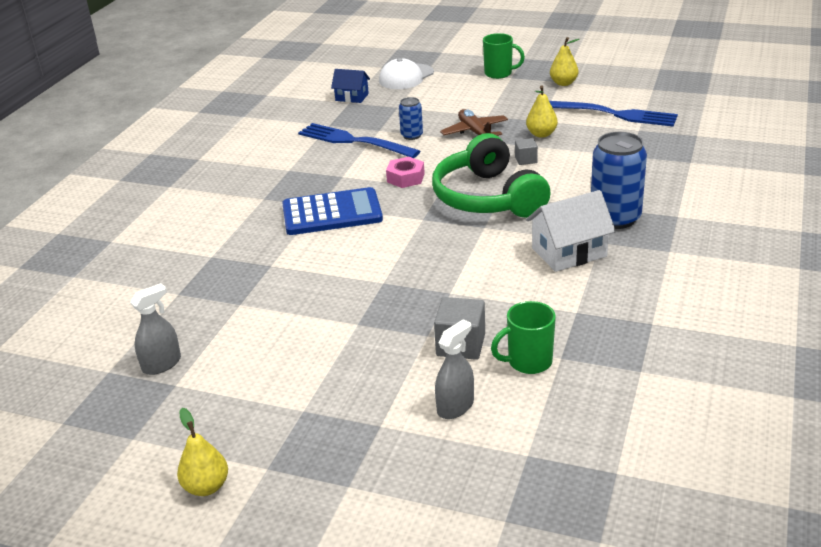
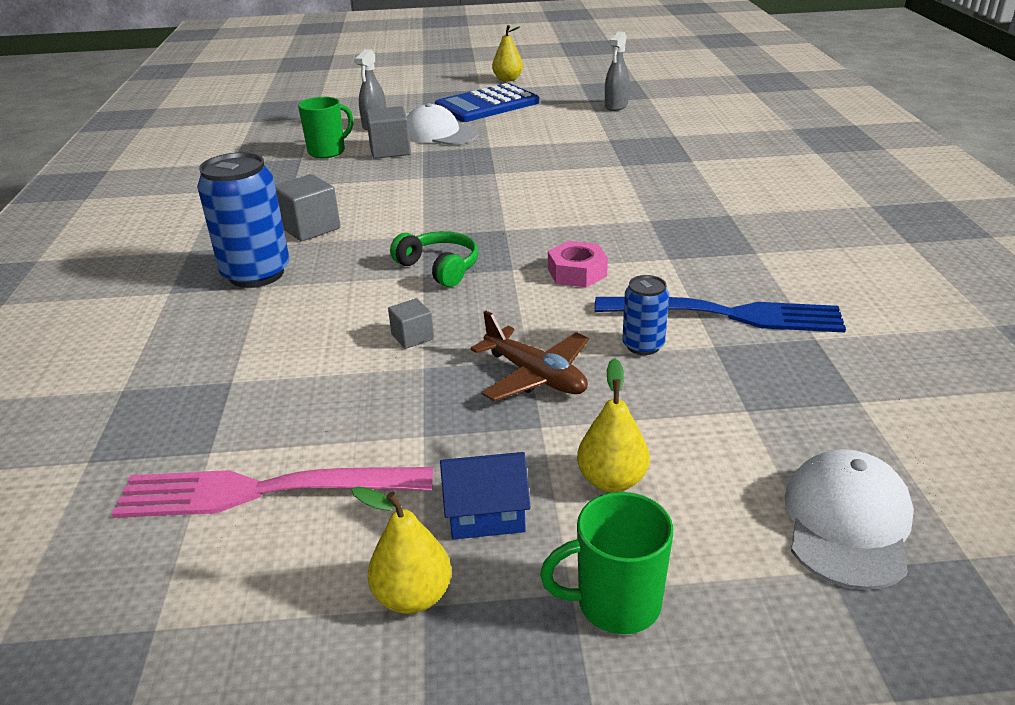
camera: 155 degrees right, 0 degrees up
(332, 213) = (622, 215): blue calculator -> blue calculator (487, 105)
(352, 97) = (876, 418): blue house -> blue house (486, 514)
(391, 363) = (439, 134): none -> white cap
(487, 198) = (439, 268): green headphones -> green headphones, size x0.51
(541, 134) = (407, 398): yellow pear -> yellow pear (612, 480)
(569, 252) = (310, 228): white house -> grey cube
(614, 114) = (263, 491): blue fork -> pink fork

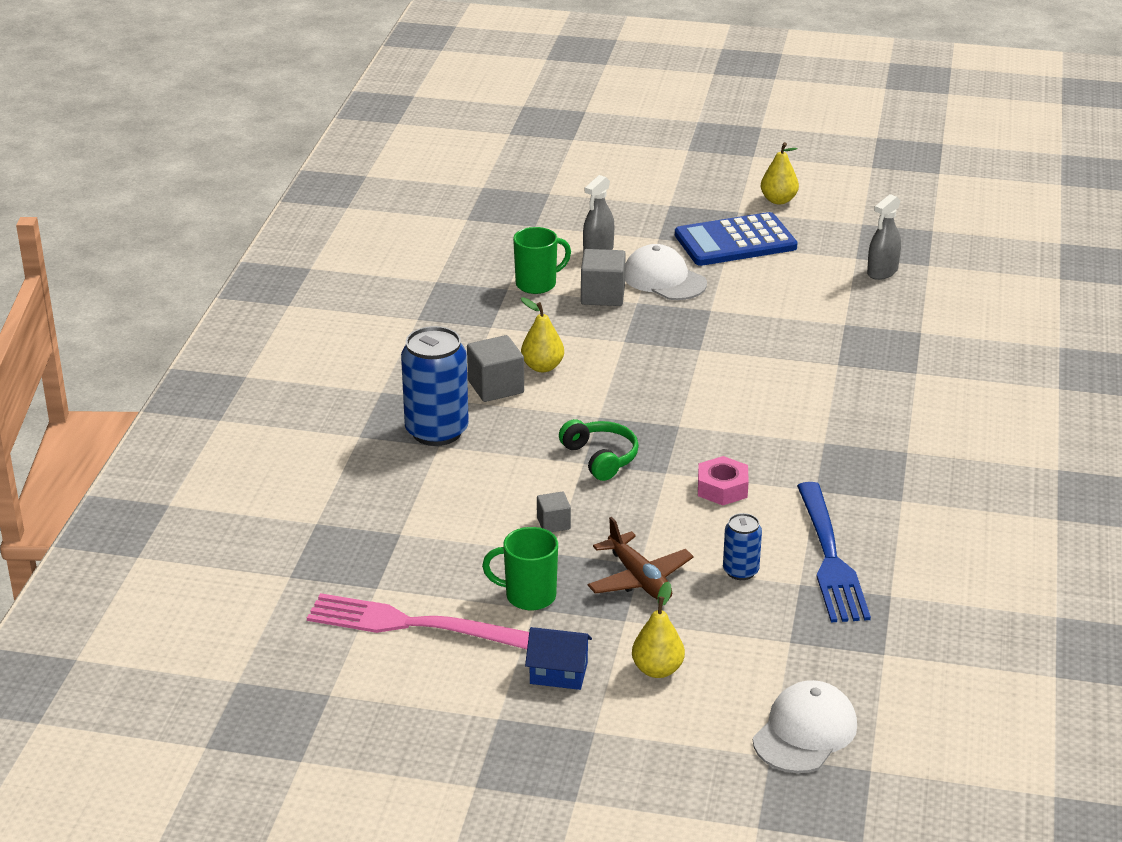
camera: 15 degrees right, 0 degrees up
(412, 596) = (492, 711): yellow pear -> yellow pear (542, 367)
(615, 603) = (619, 743): green mug -> green mug (529, 596)
(727, 315) = (830, 558): blue fork -> blue fork turned 60 degrees clockwise

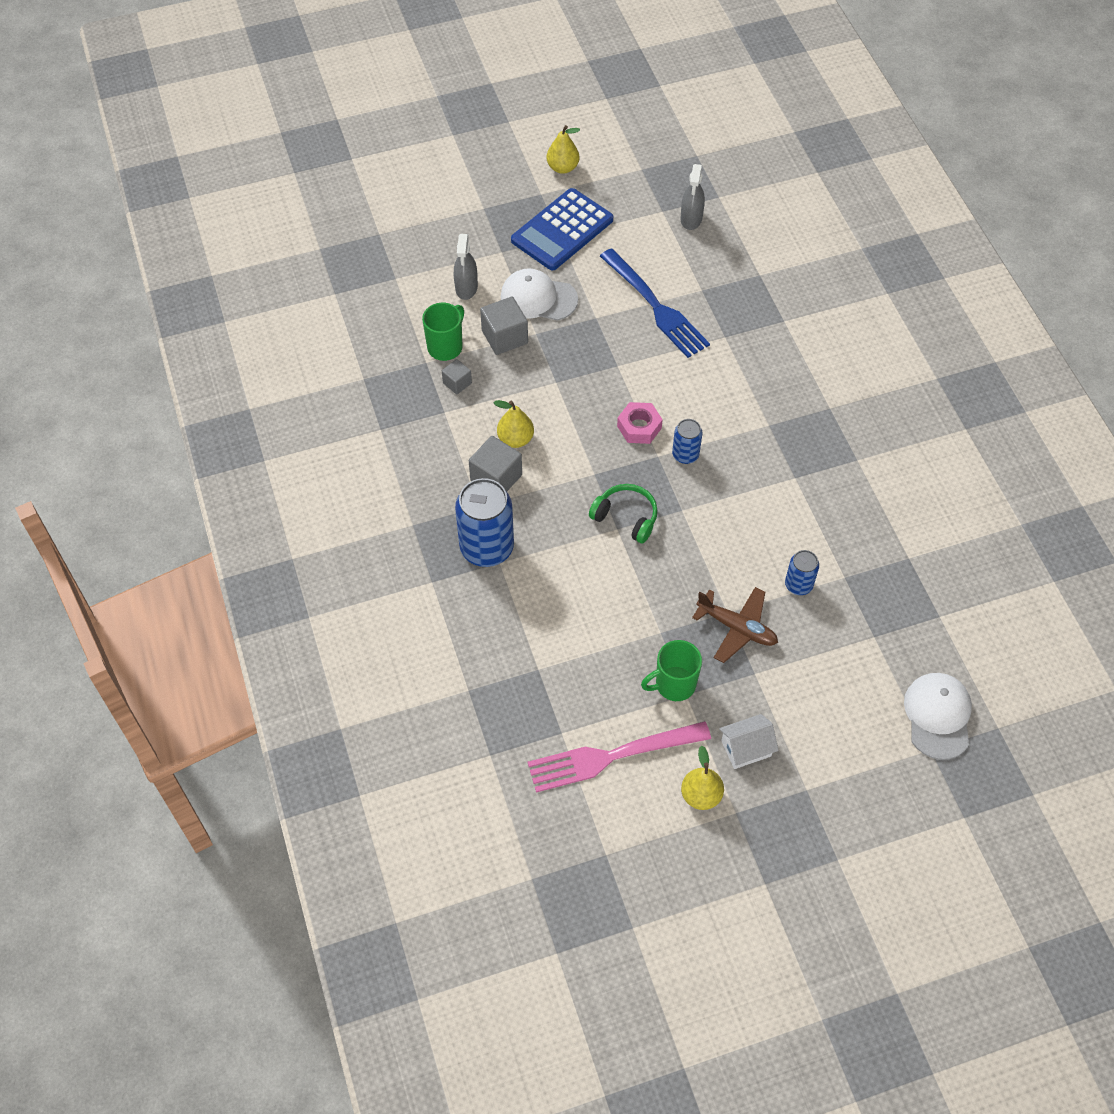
camera: 30 degrees left, 25 degrees up
(553, 523) = (640, 602): grey cube -> grey cube (457, 383)
(558, 673) = (746, 748): blue house -> white house
(657, 669) = (808, 709): yellow pear -> yellow pear (701, 795)
(709, 434) = (685, 455): none -> blue can
(722, 488) = (731, 507): pink nut -> pink nut (639, 427)
(830, 558) = (848, 541): blue fork -> blue fork (655, 306)

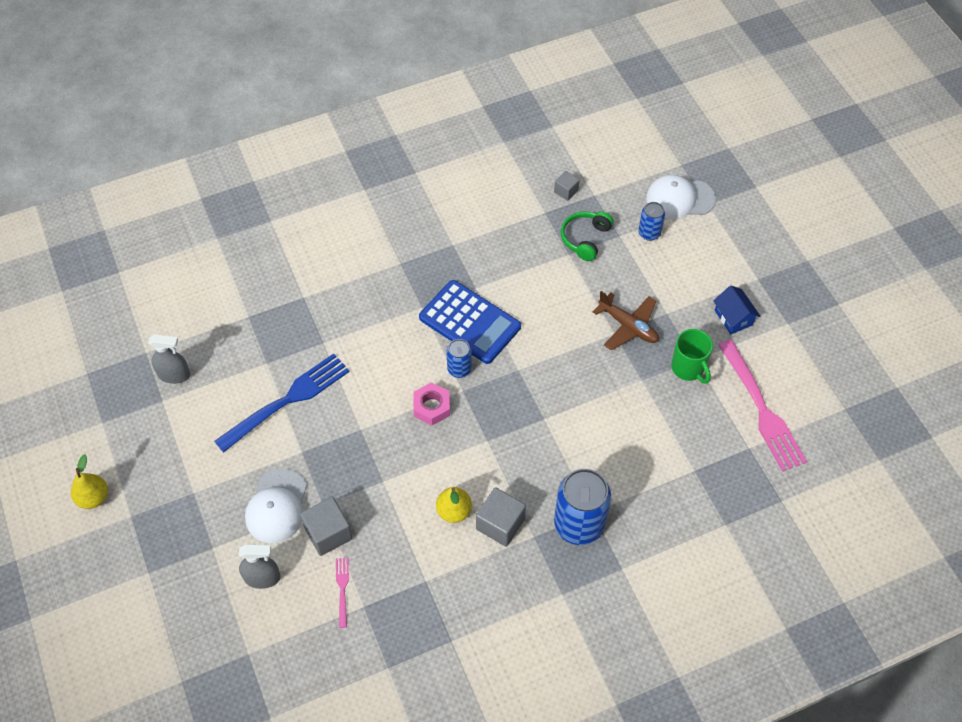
camera: 95 degrees left, 0 degrees up
(446, 347) = (342, 589): green mug -> pink fork
(457, 383) = (389, 572): grey cube -> grey cube (566, 191)
(562, 230) = (184, 491): blue calculator -> blue calculator (469, 322)
(626, 517) = (531, 412): green headphones -> green headphones (585, 239)
(701, 795) = (780, 346): yellow pear -> none
(737, 628) = (628, 326): brown plane -> brown plane turned 105 degrees clockwise
(746, 748) = (733, 318): white house -> blue house
(798, 585) = (581, 284): blue can -> blue can (649, 233)

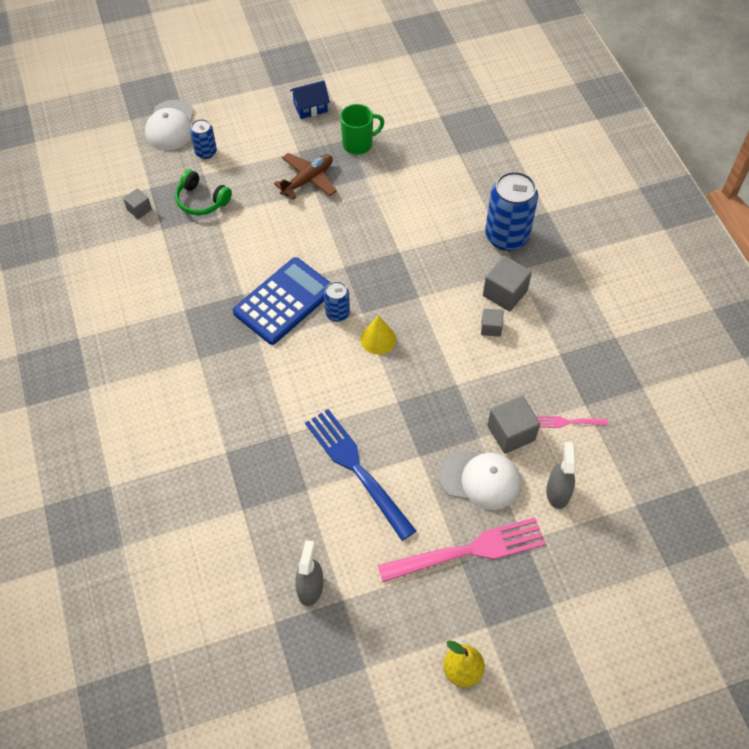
camera: 85 degrees left, 0 degrees up
(431, 407) = (378, 339): pink nut -> yellow cone
(454, 511) = (491, 328): yellow pear -> grey cube
(761, 409) = (404, 103): pink fork -> pink fork (468, 551)

